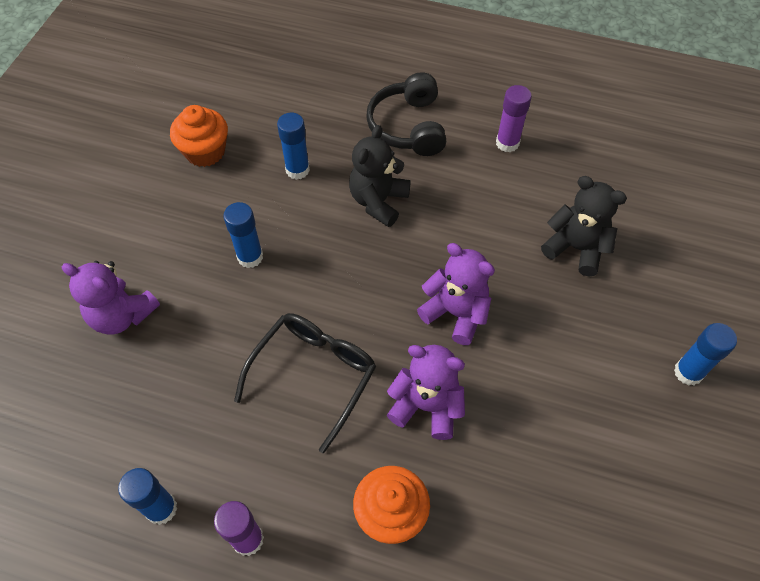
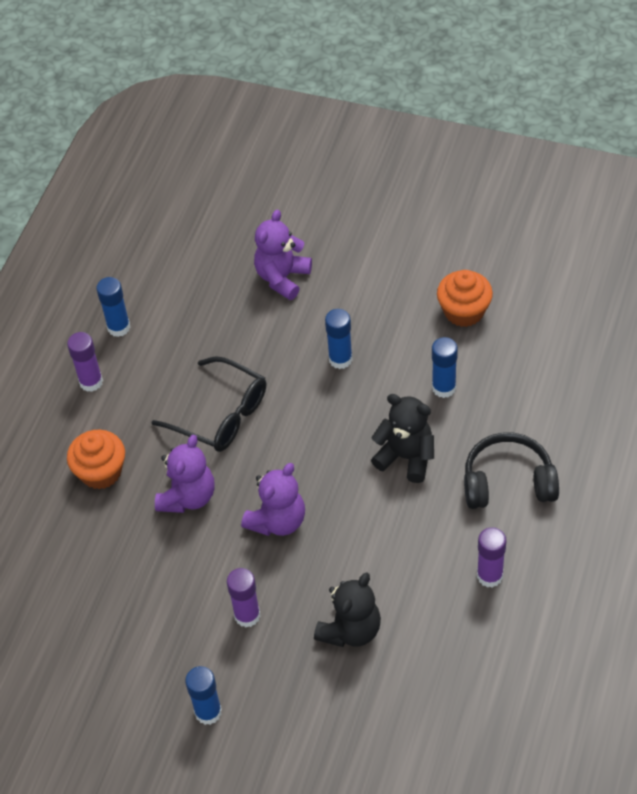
camera: 95 degrees right, 5 degrees down
(572, 339) = (247, 615): none -> purple glue stick

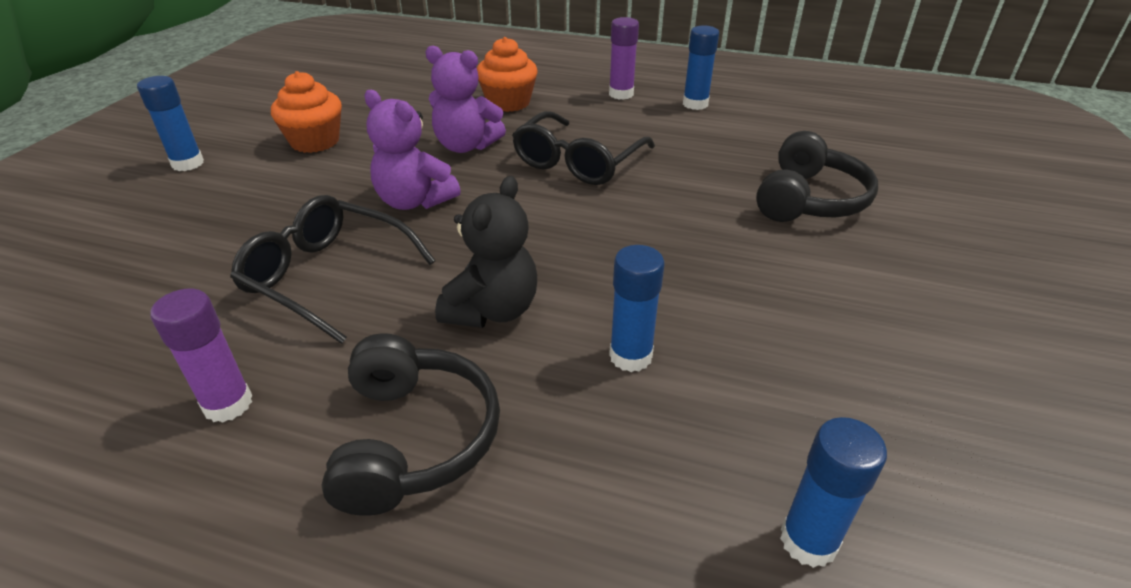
camera: 85 degrees right, 15 degrees down
(247, 615) = (292, 183): purple glue stick -> none
(282, 278) = (809, 200): purple teddy bear -> black headphones
(340, 359) = (675, 248): blue glue stick -> blue glue stick (808, 541)
(350, 630) = (223, 256): black teddy bear -> none
(373, 556) = (327, 276): none -> black glasses
(464, 311) = (812, 388): orange cupcake -> orange cupcake (315, 141)

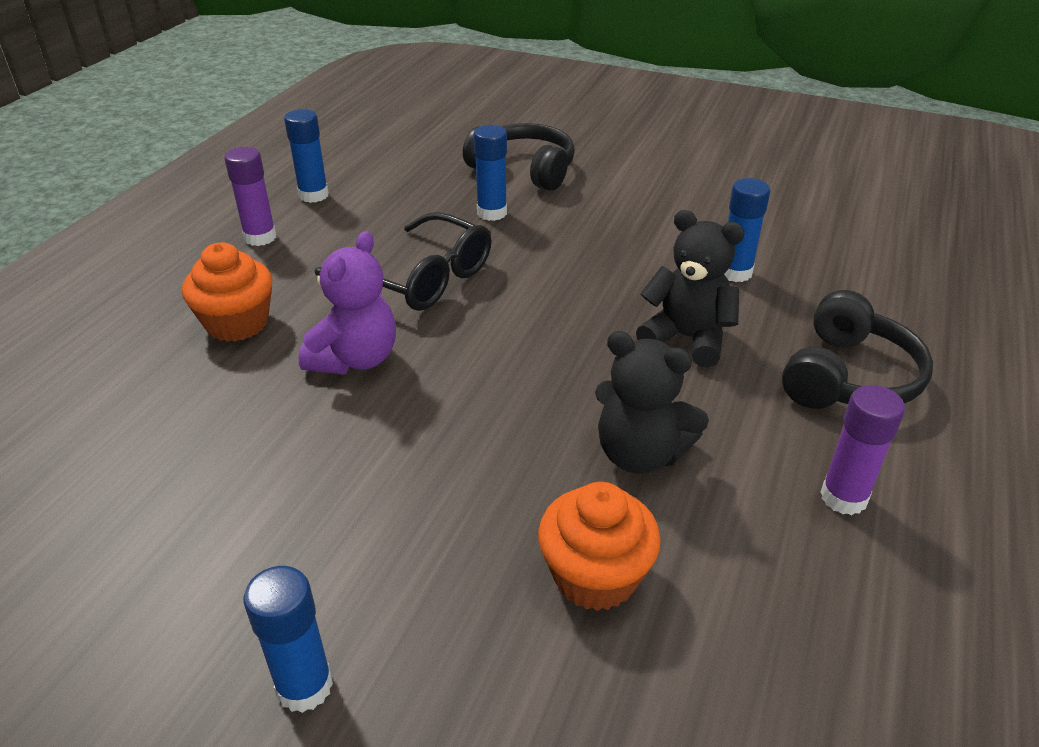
camera: 85 degrees left, 0 degrees up
(315, 141) = (281, 516): orange cupcake -> orange cupcake (595, 576)
(327, 276) = (640, 454): black glasses -> black teddy bear
(414, 201) = (487, 397): purple teddy bear -> none
(414, 439) = (848, 377): black headphones -> black headphones turned 120 degrees clockwise
(808, 541) = (873, 230): blue glue stick -> blue glue stick (492, 213)

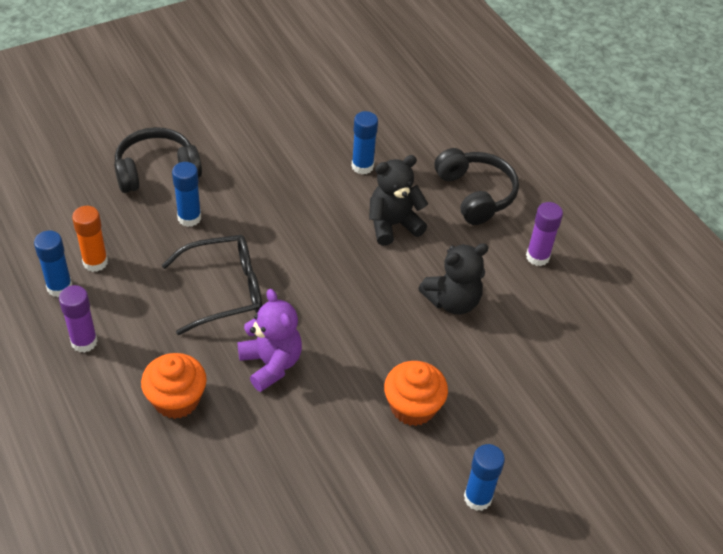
camera: 55 degrees left, 10 degrees up
(367, 196) = (95, 262): none -> orange glue stick
(595, 576) = (505, 366): orange cupcake -> orange cupcake (413, 407)

